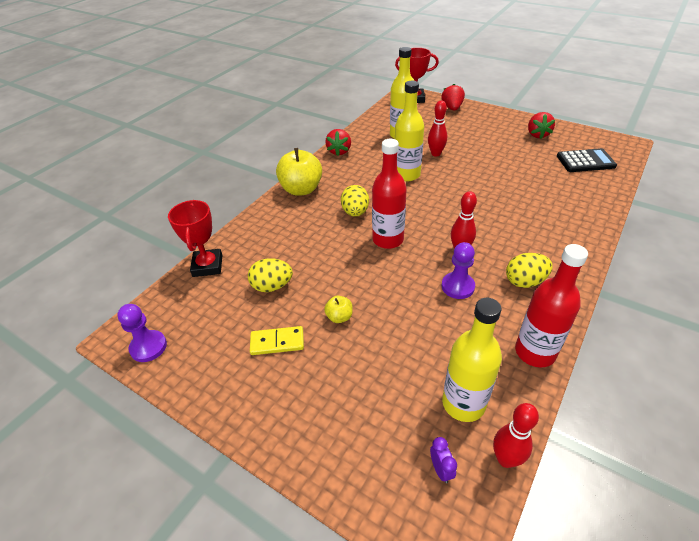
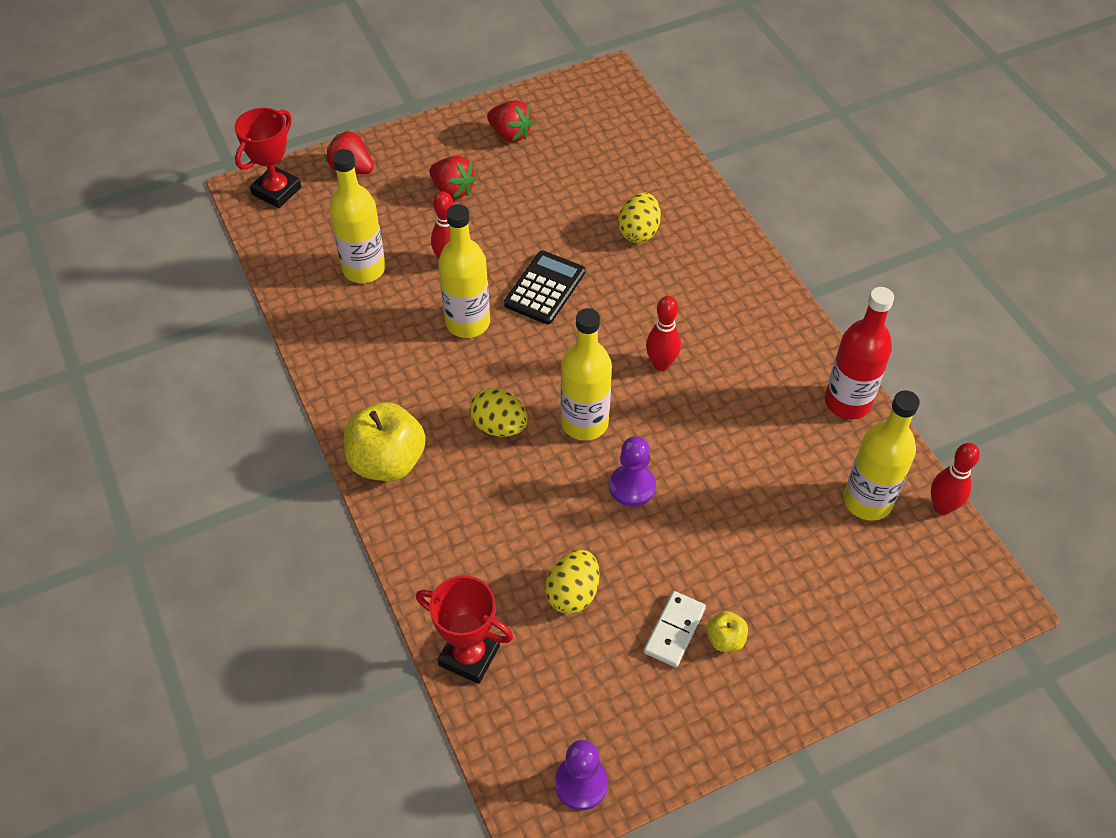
camera: 60 degrees left, 10 degrees up
(277, 342) = (674, 630): yellow domino -> white domino
(339, 151) = (331, 365): red strawberry -> red strawberry (453, 190)
(339, 317) = (680, 546): yellow apple -> yellow apple (725, 639)
(388, 240) = (584, 423): red bottle -> yellow bottle
(441, 469) = (923, 564): purple clock -> none
(457, 286) = (716, 405): purple pawn -> purple pawn (632, 487)
(525, 281) = (753, 342): yellow egg -> yellow egg (638, 232)
(585, 161) = (606, 137): black calculator -> black calculator (545, 288)

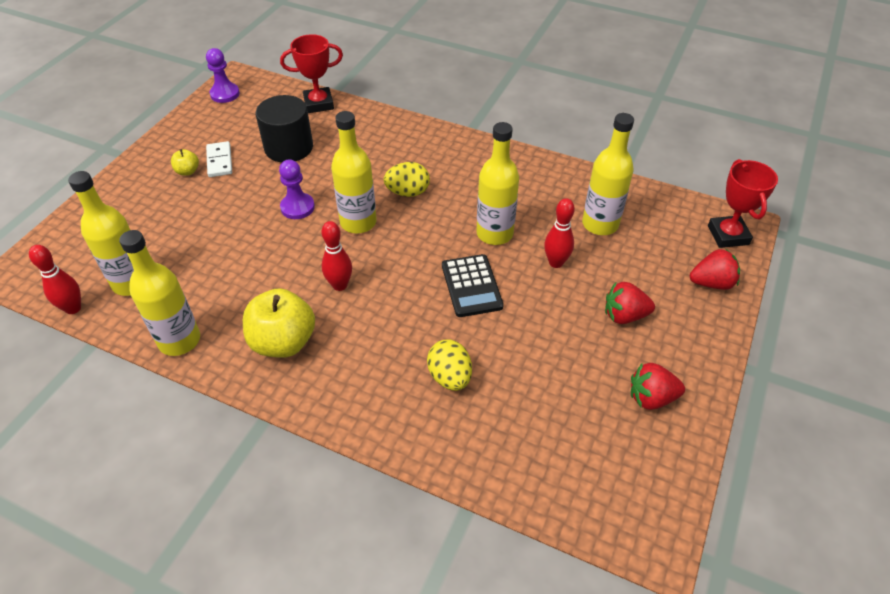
camera: 140 degrees right, 5 degrees down
(387, 461) = (449, 145): yellow apple -> yellow apple (283, 342)
(572, 593) = (289, 147): yellow egg -> black cylinder
(847, 402) = (179, 340): red bottle -> yellow bottle

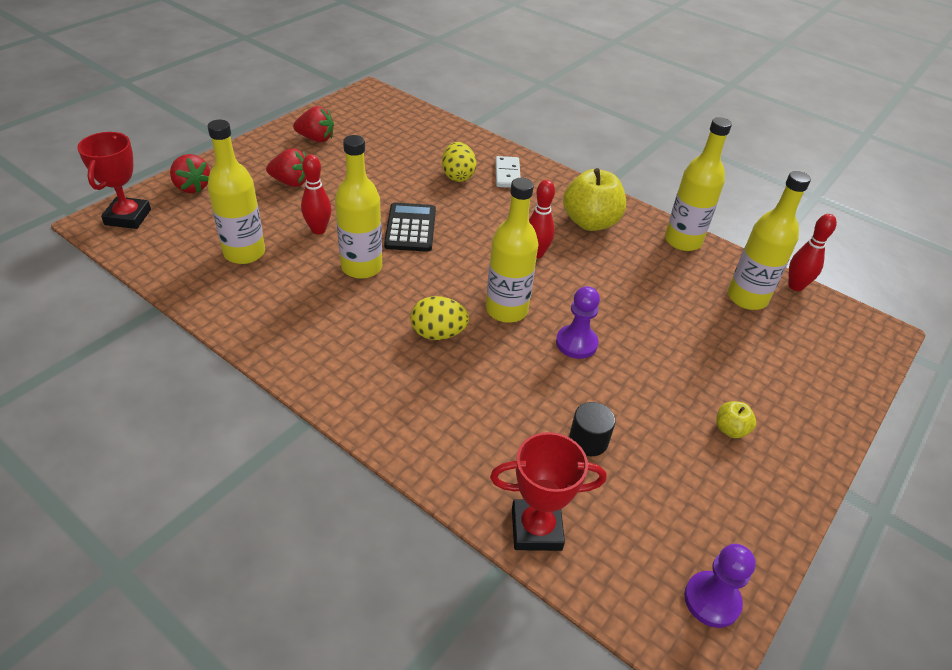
camera: 170 degrees left, 5 degrees down
(219, 161) = (688, 438): white domino -> white domino (507, 174)
(289, 147) = (588, 440): black cylinder -> black cylinder, size x0.54
(711, 283) = (192, 187): red strawberry -> red strawberry turned 135 degrees counterclockwise

